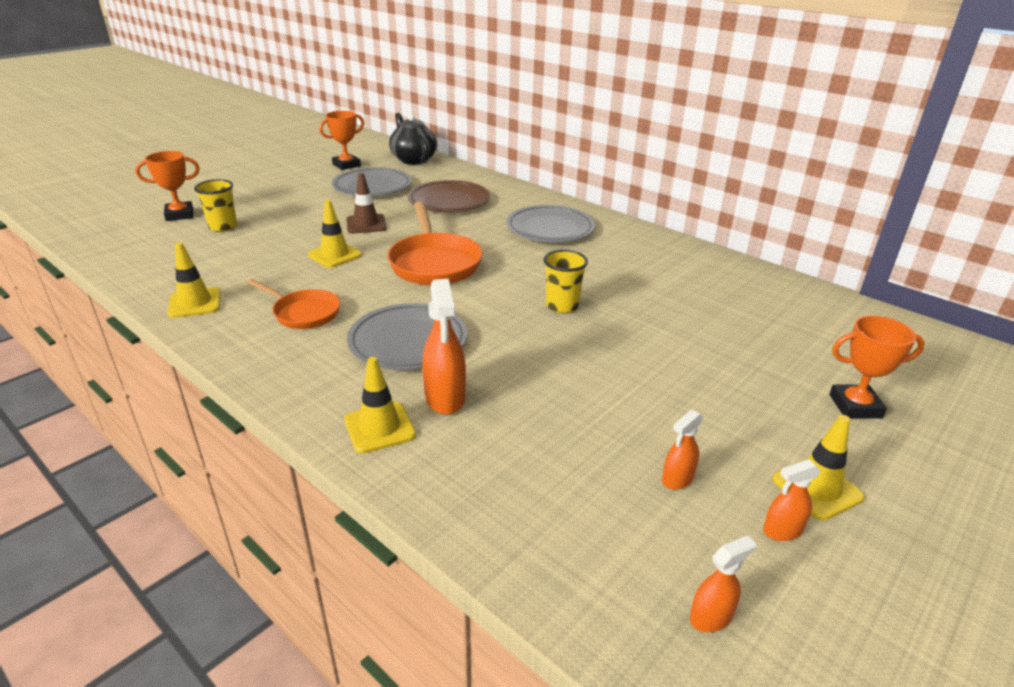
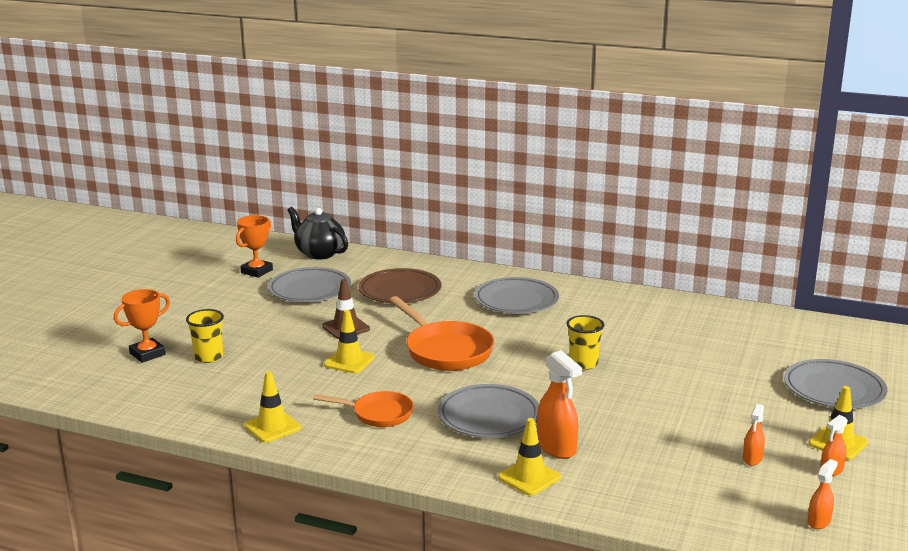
camera: 20 degrees left, 10 degrees down
(855, 406) = (834, 389): orange trophy -> grey plate

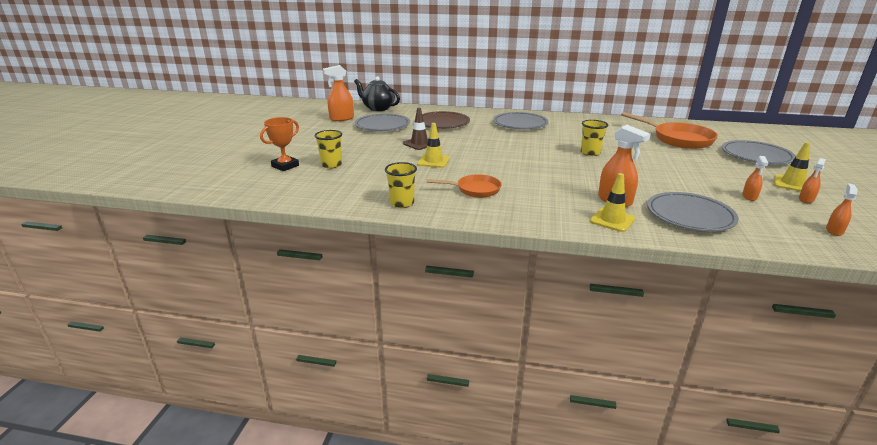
camera: 10 degrees left, 5 degrees up
(257, 271) = (341, 118): orange trophy -> orange spray bottle
(272, 427) = (402, 203): yellow traffic cone -> yellow cup
(445, 350) = (495, 151): orange pan -> orange pan (678, 139)
(489, 416) = (553, 185): grey plate -> grey plate (690, 215)

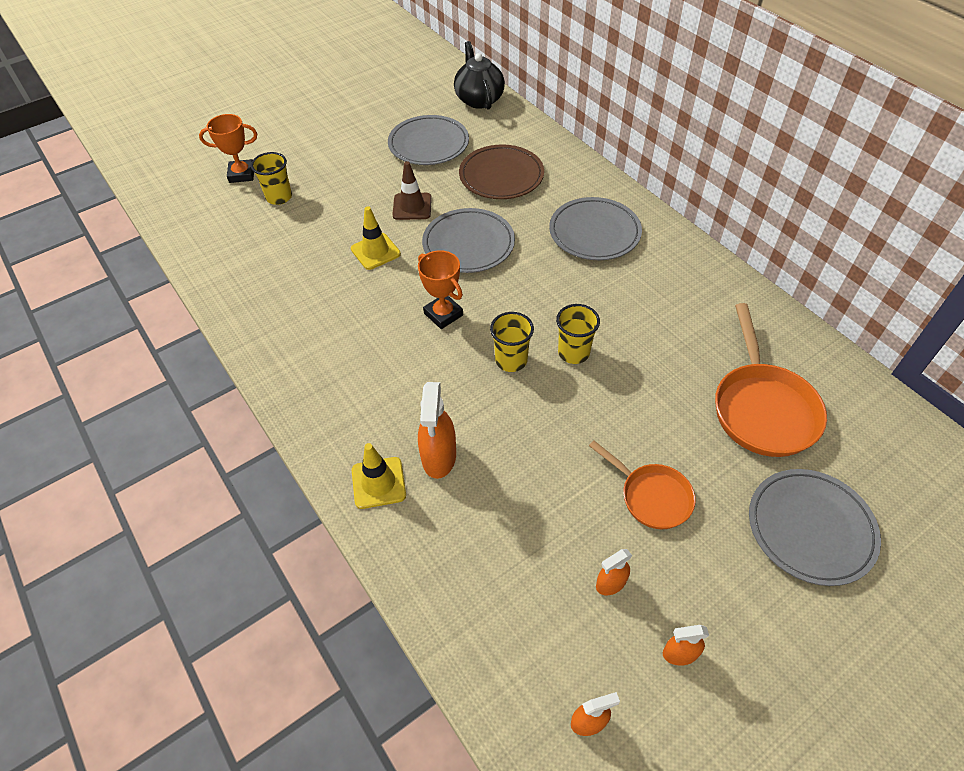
camera: 45 degrees right, 25 degrees up
(341, 118) = (408, 104): orange spray bottle -> none
(402, 203) = (246, 305): yellow cup -> yellow cup (511, 360)
(475, 190) = (336, 331): orange pan -> orange pan (651, 496)
(513, 165) = (443, 314): none -> orange trophy
(690, 215) = (470, 547): grey plate -> grey plate (468, 244)
(792, 184) = (729, 616): yellow traffic cone -> none

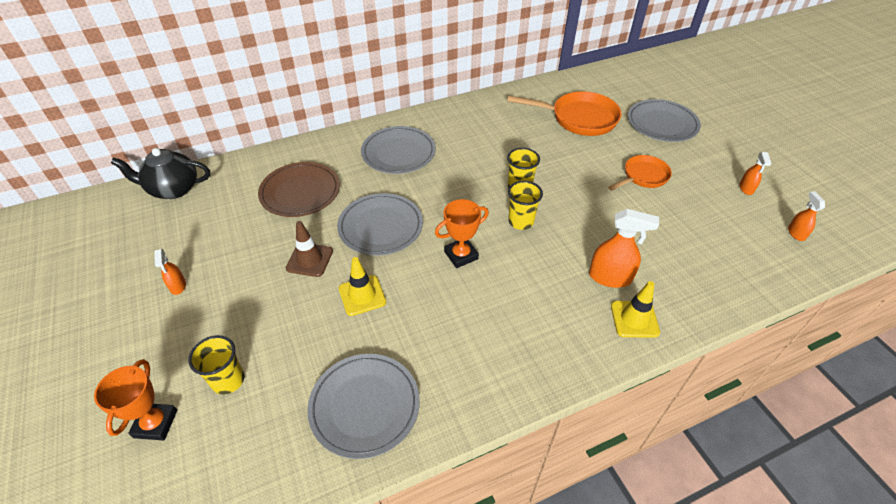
camera: 80 degrees left, 5 degrees down
(428, 144) = (219, 235): grey plate -> grey plate (365, 406)
(610, 583) = (706, 207): orange spray bottle -> orange spray bottle (178, 286)

